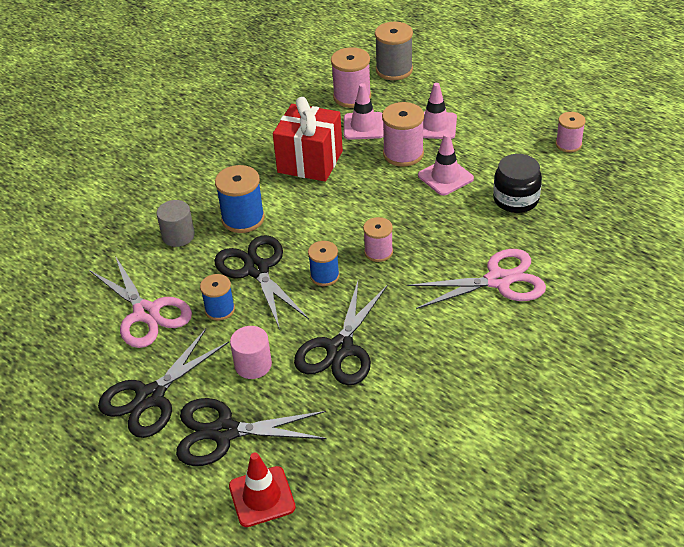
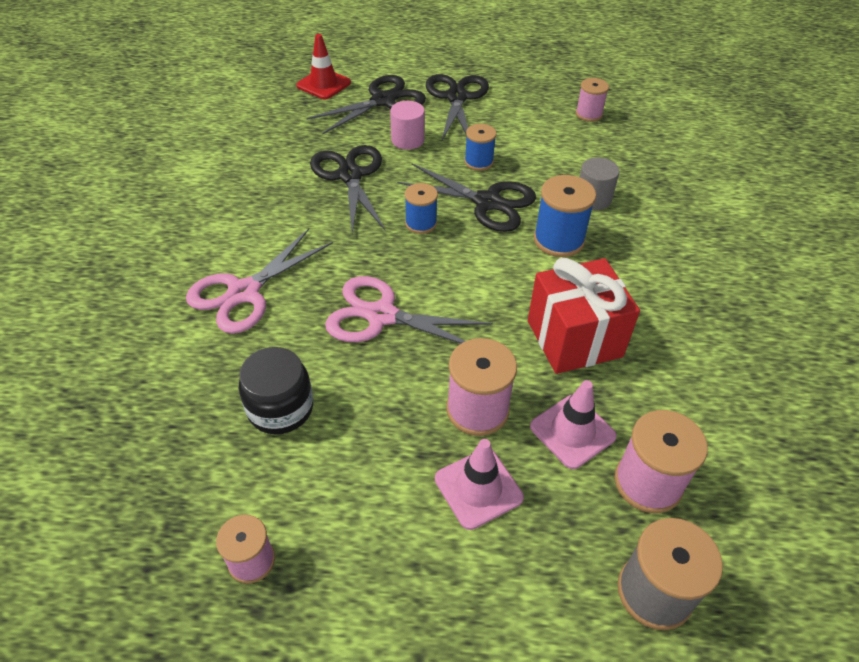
camera: 140 degrees right, 5 degrees up
(146, 313) = (531, 137): pink scissors -> pink scissors (381, 316)
(378, 252) = (391, 267): pink spool -> pink spool (588, 114)
(445, 177) = (394, 399): pink traffic cone -> none

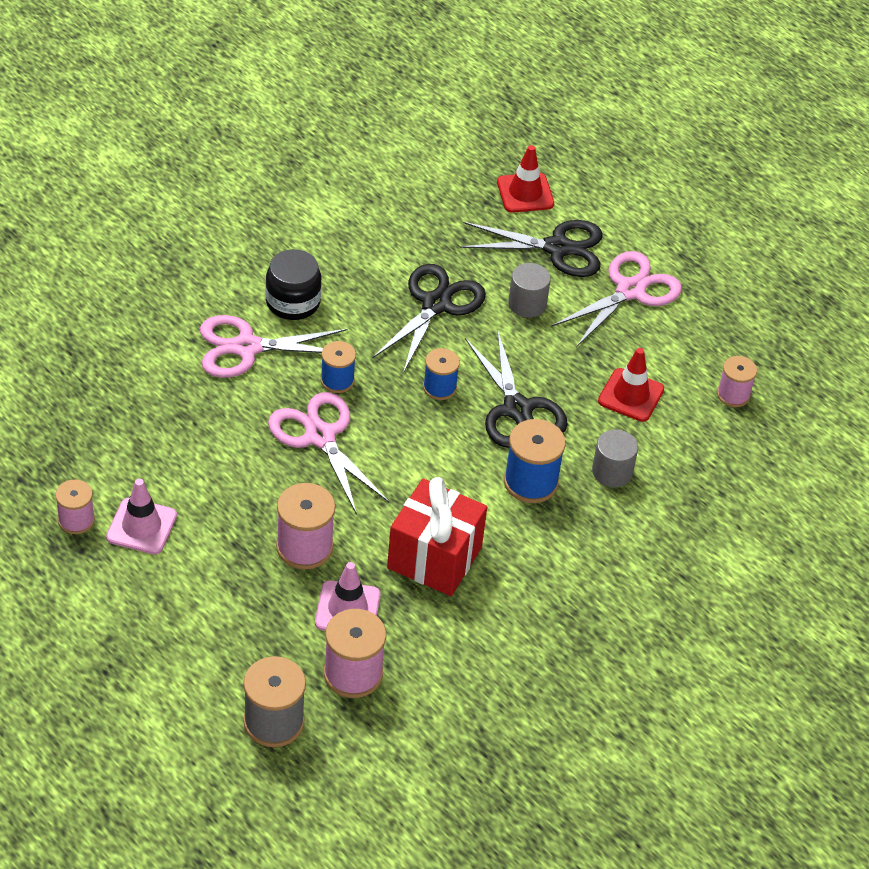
camera: 40 degrees right, 0 degrees up
(280, 408) = (184, 447): black jar -> black jar (293, 302)
(407, 140) = (527, 304): pink cylinder -> grey cylinder
(456, 97) = (630, 291): black scissors -> pink scissors
(478, 162) = (561, 368): blue spool -> blue spool (337, 380)
(478, 488) = (245, 589): pink traffic cone -> pink traffic cone (141, 526)
(538, 150) = (631, 395): none -> red traffic cone

